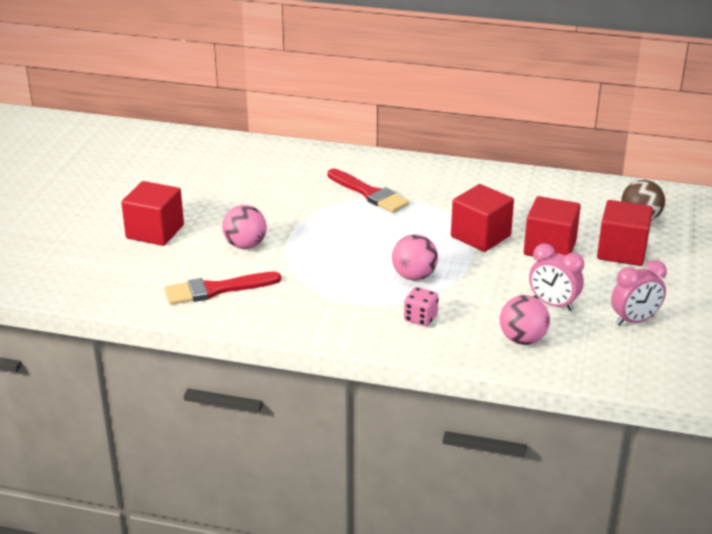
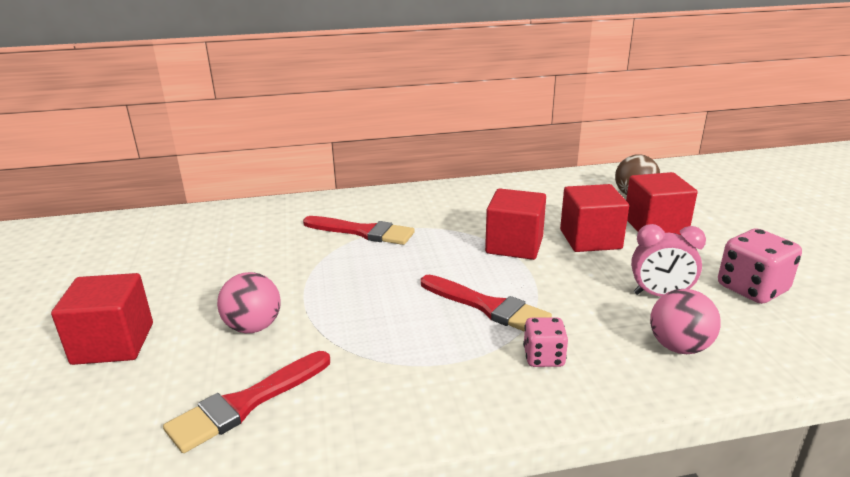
camera: 25 degrees left, 5 degrees down
(414, 276) = (488, 307): pink ball -> red brush
(634, 320) = (752, 289): pink clock -> pink dice

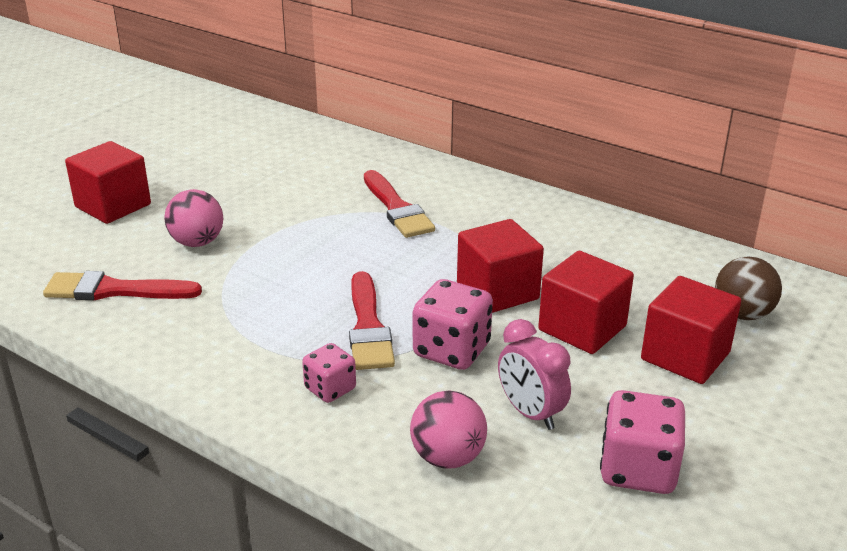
camera: 45 degrees right, 5 degrees up
(558, 289) = (451, 350): none -> pink dice

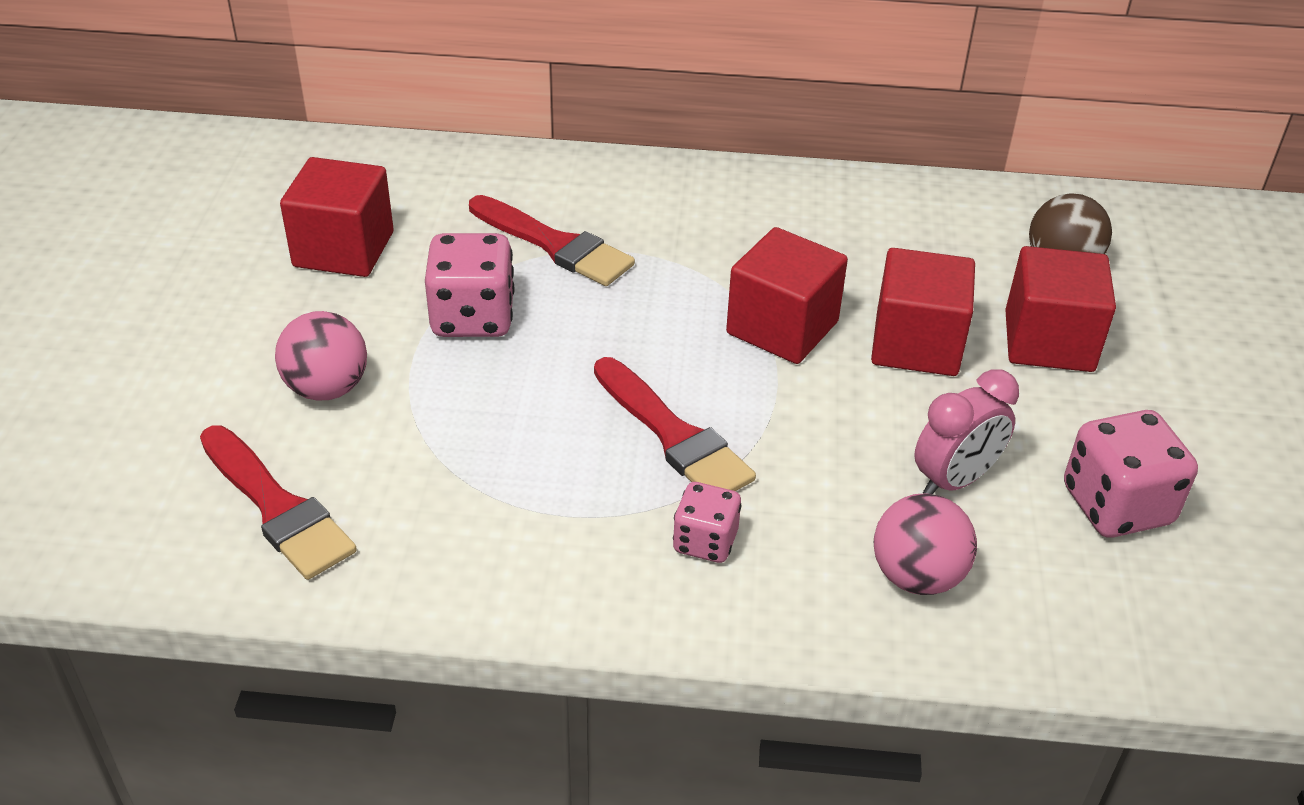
camera: 30 degrees left, 10 degrees up
(113, 206) = (138, 370): red cube -> red cube (343, 249)
(114, 290) = (277, 508): red brush -> red brush turned 105 degrees counterclockwise
(451, 350) = (799, 430): pink dice -> pink dice (473, 317)
(530, 413) = (954, 480): pink clock -> pink clock turned 60 degrees counterclockwise

